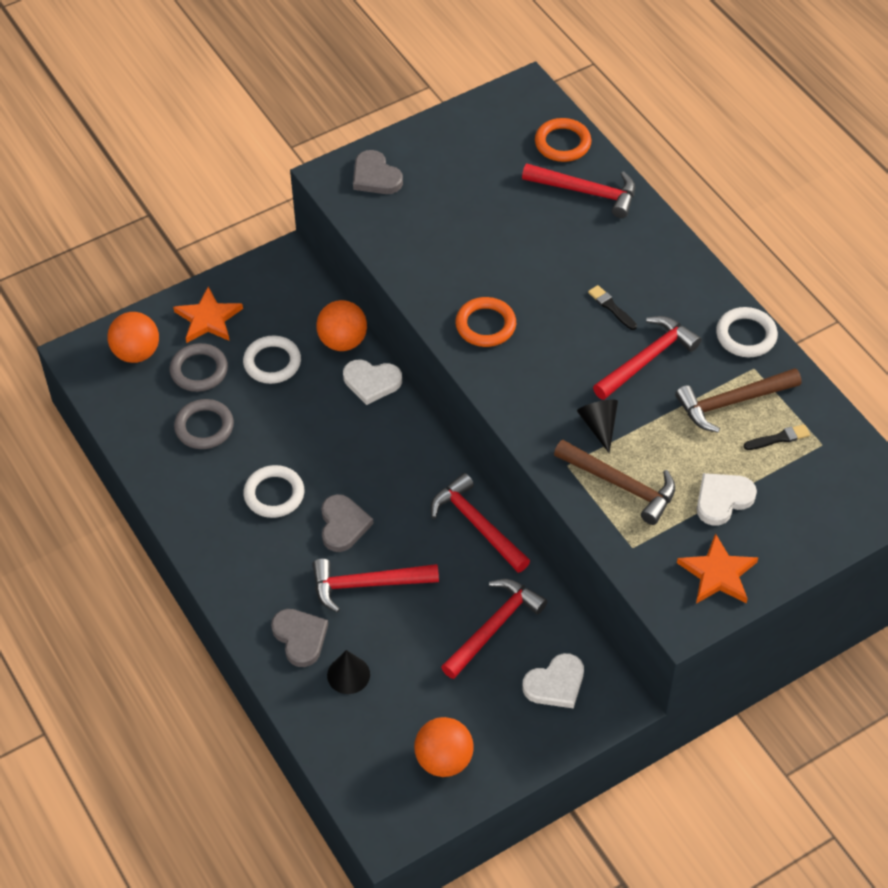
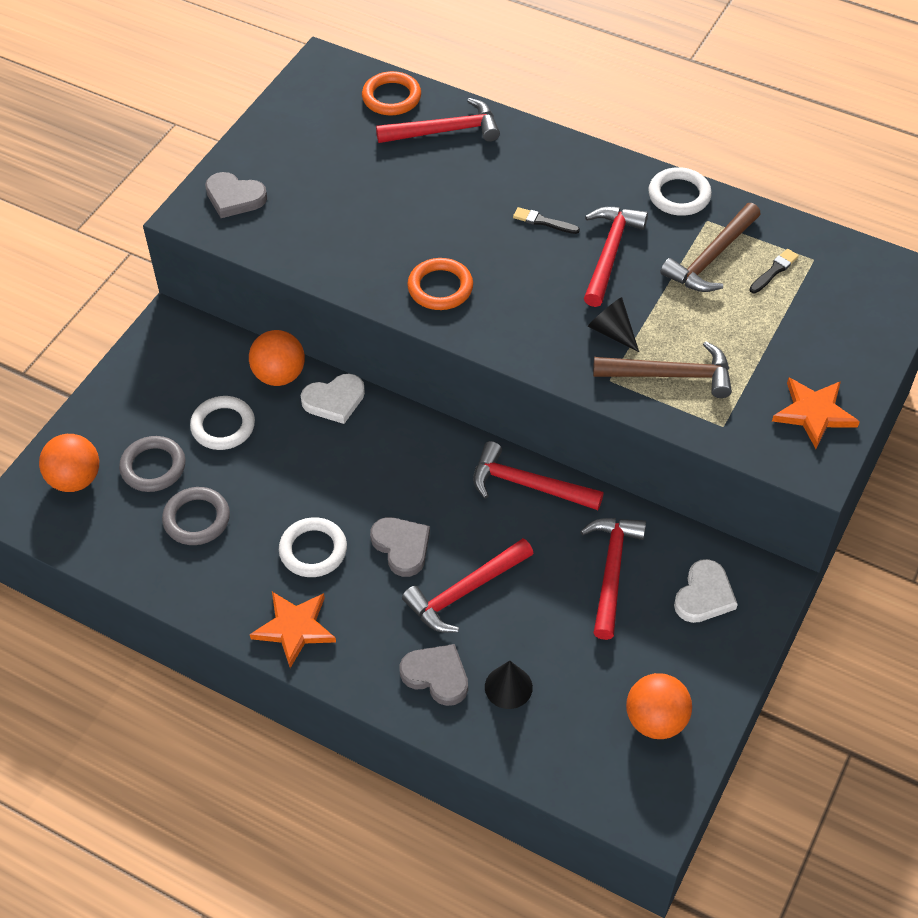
camera: 30 degrees left, 0 degrees up
(208, 319) = (128, 413): orange star -> orange star (294, 628)
(722, 499) = (768, 346): white heart -> none

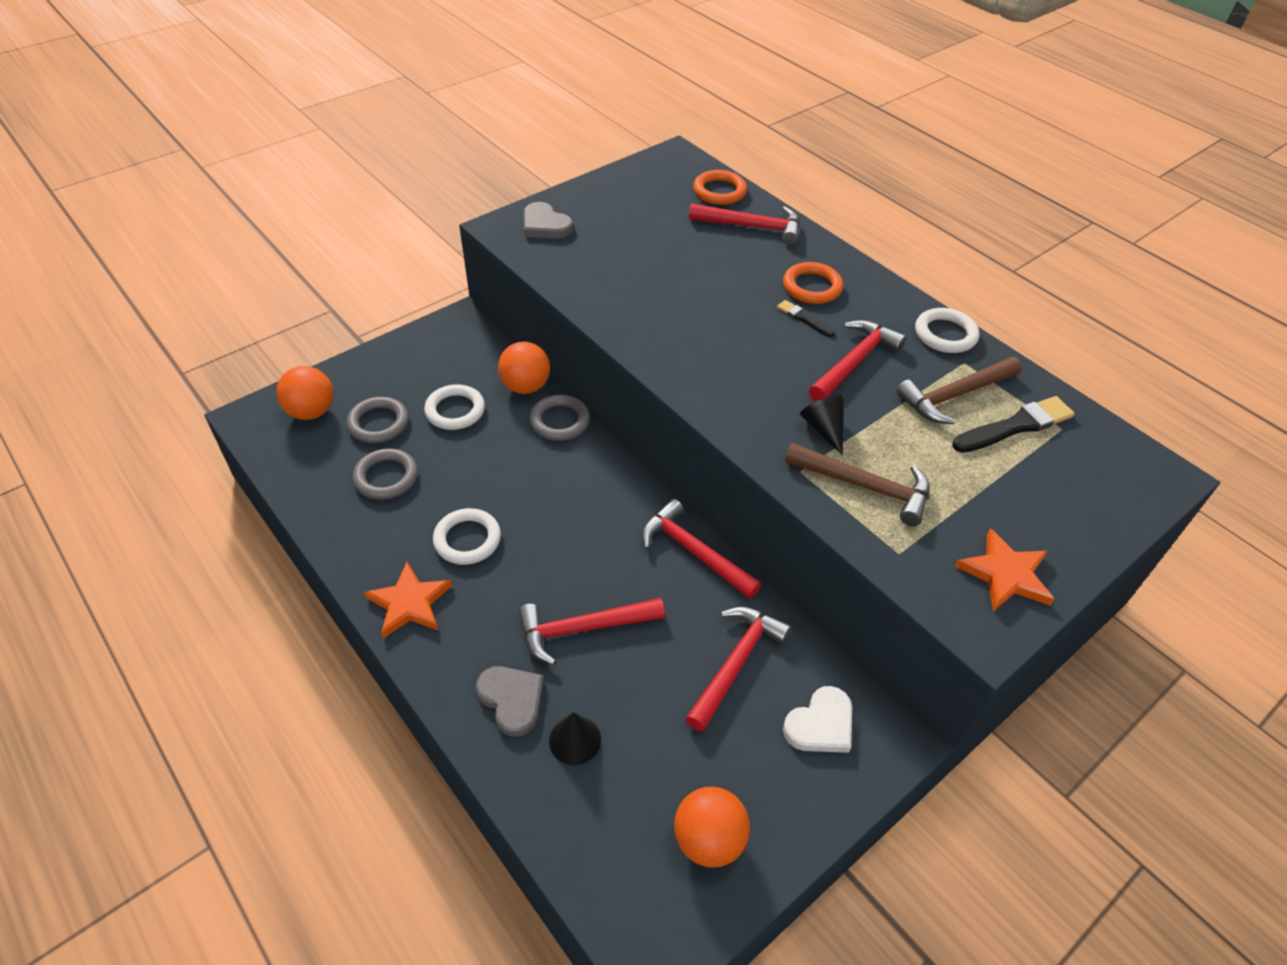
camera: 20 degrees right, 5 degrees down
(334, 400) = (560, 421): white heart -> grey ring
(402, 547) = (547, 565): grey heart -> none
(440, 287) = (679, 342): orange ring -> orange ring (812, 287)
(774, 271) = (1015, 426): black brush -> black brush, size x1.87

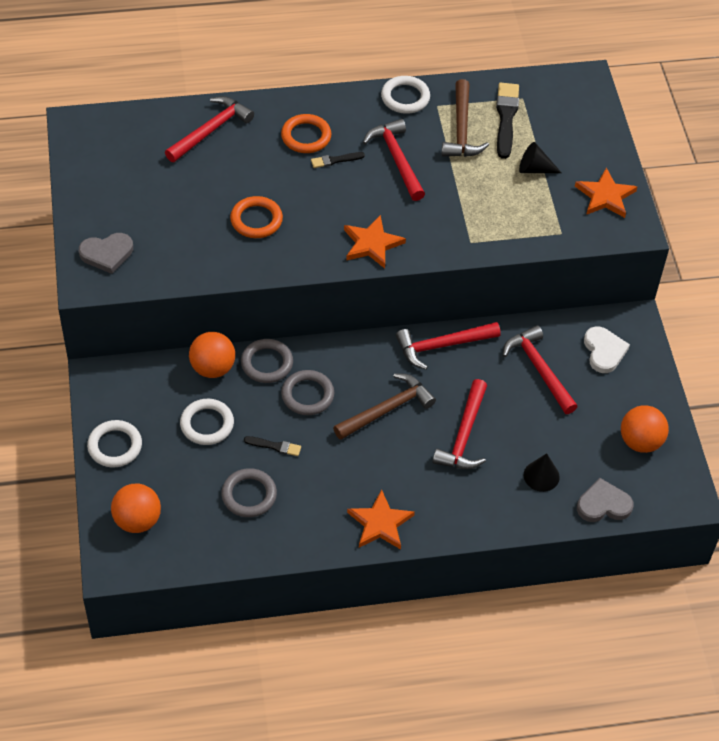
camera: 60 degrees left, 5 degrees up
(378, 423) = (185, 479): grey ring -> grey ring (307, 395)
(460, 470) = (274, 446): none -> black brush
(467, 539) = (345, 468): white ring -> white ring (115, 446)
(512, 700) = (493, 496): grey heart -> grey heart (603, 504)
(718, 390) = (372, 244): none -> orange star
(719, 191) = (150, 125): orange ring -> orange ring (256, 220)
(823, 429) = (444, 210): black cone -> black cone (534, 169)
(865, 487) = (504, 218): brown hammer -> brown hammer (387, 409)

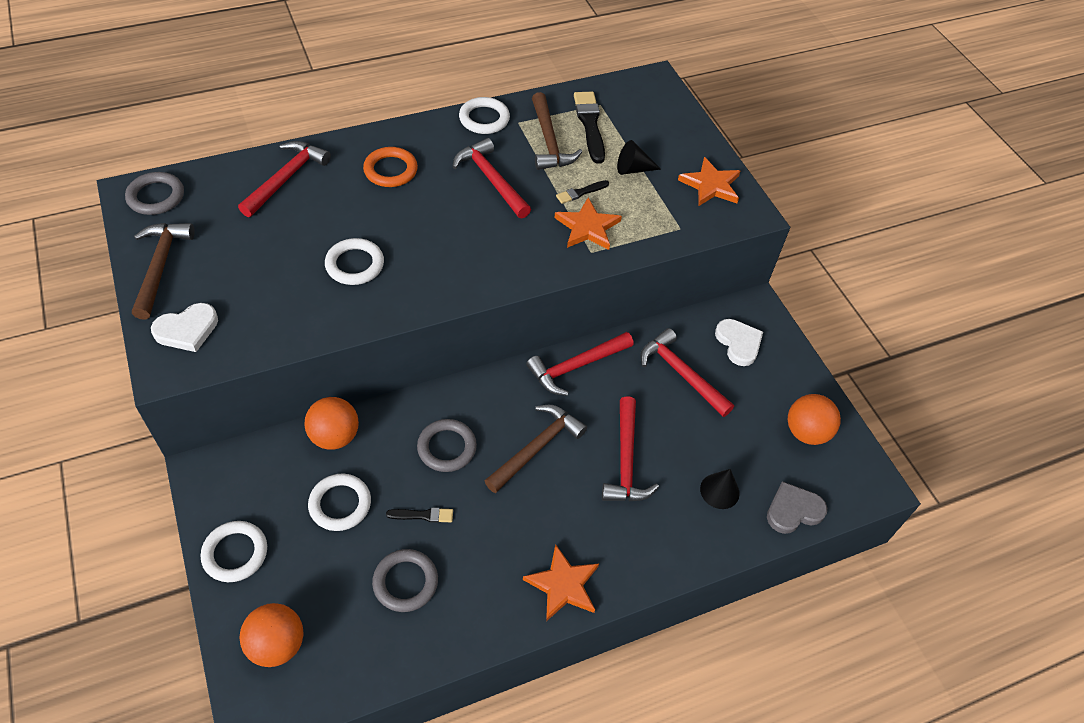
camera: 15 degrees left, 0 degrees up
(92, 195) = (161, 266): none -> brown hammer
(107, 254) = (187, 330): grey heart -> white heart
(256, 220) = (355, 265): orange ring -> white ring
(267, 363) = (394, 420): grey ring -> grey ring (156, 197)
(335, 160) = (427, 190): black brush -> black brush (581, 192)
(372, 244) = (487, 270): orange star -> orange star (587, 227)

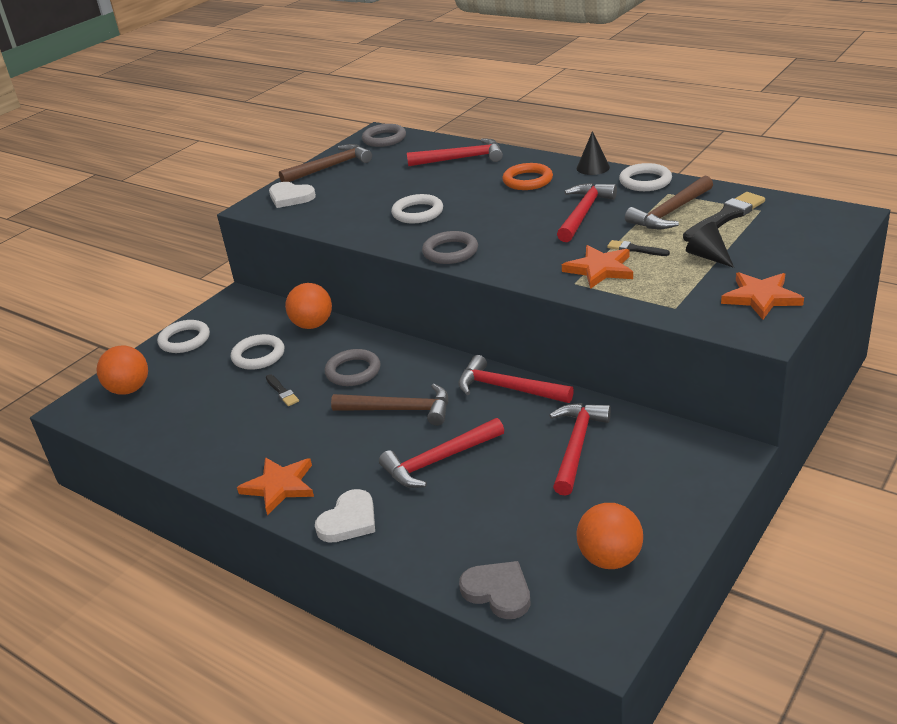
camera: 65 degrees right, 20 degrees down
(405, 582) = (218, 413): grey ring -> grey ring (450, 252)
(719, 491) = (467, 531): black cone -> black cone (593, 167)
(738, 343) = (664, 463): white heart -> white heart (349, 520)

